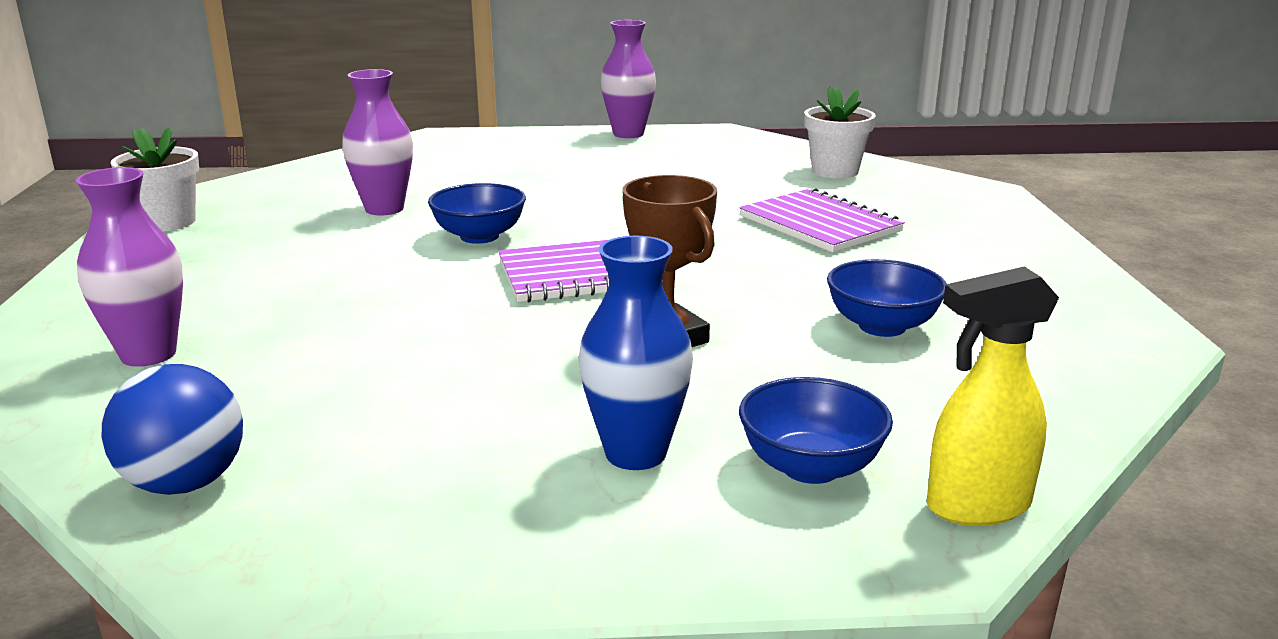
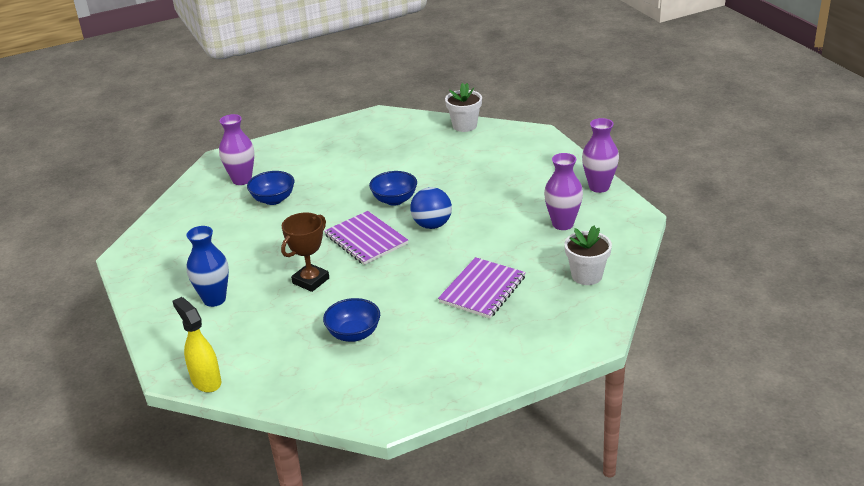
camera: 70 degrees right, 10 degrees up
(167, 222) = (360, 125): white flower pot -> white flower pot (464, 126)
(185, 483) = (166, 225): blue ball -> blue ball (432, 225)
(384, 209) = (412, 164): purple vase -> purple vase (563, 224)
(810, 467) = (219, 339): blue bowl -> blue bowl (273, 199)

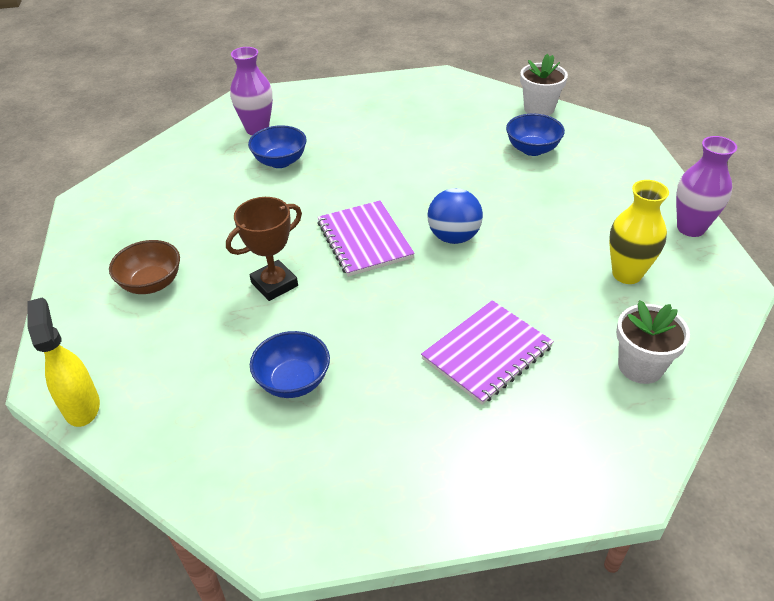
camera: 15 degrees right, 10 degrees up
(214, 299) = (151, 283): blue vase -> brown bowl
(394, 200) = (420, 191): blue bowl -> blue bowl (532, 149)
(563, 224) = (627, 274): purple vase -> yellow vase

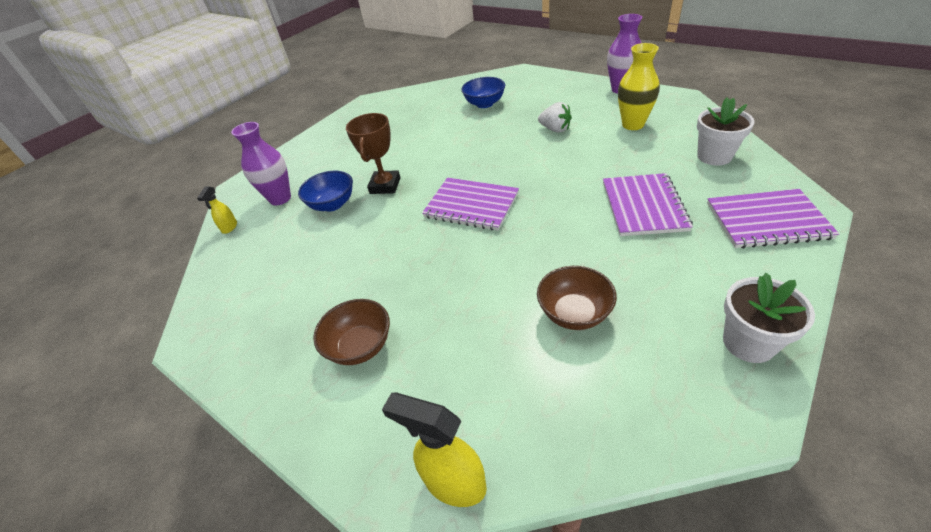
camera: 40 degrees left, 0 degrees up
(200, 130) = (229, 227): none -> yellow spray bottle
(274, 284) = (457, 272): brown trophy -> brown trophy (385, 186)
(293, 381) = (574, 313): blue bowl -> brown bowl
(453, 237) = (520, 168): blue ball -> none
(539, 109) = (454, 85): white flower pot -> white flower pot (748, 343)
(547, 223) = (555, 129): none -> white strawberry
(563, 457) = (767, 221): none -> purple notebook

